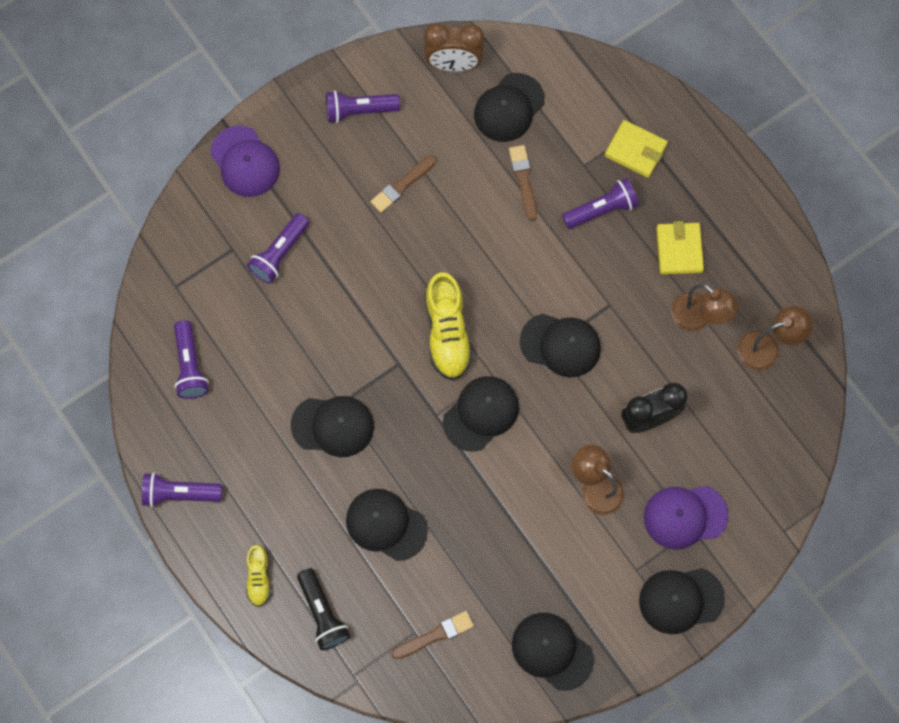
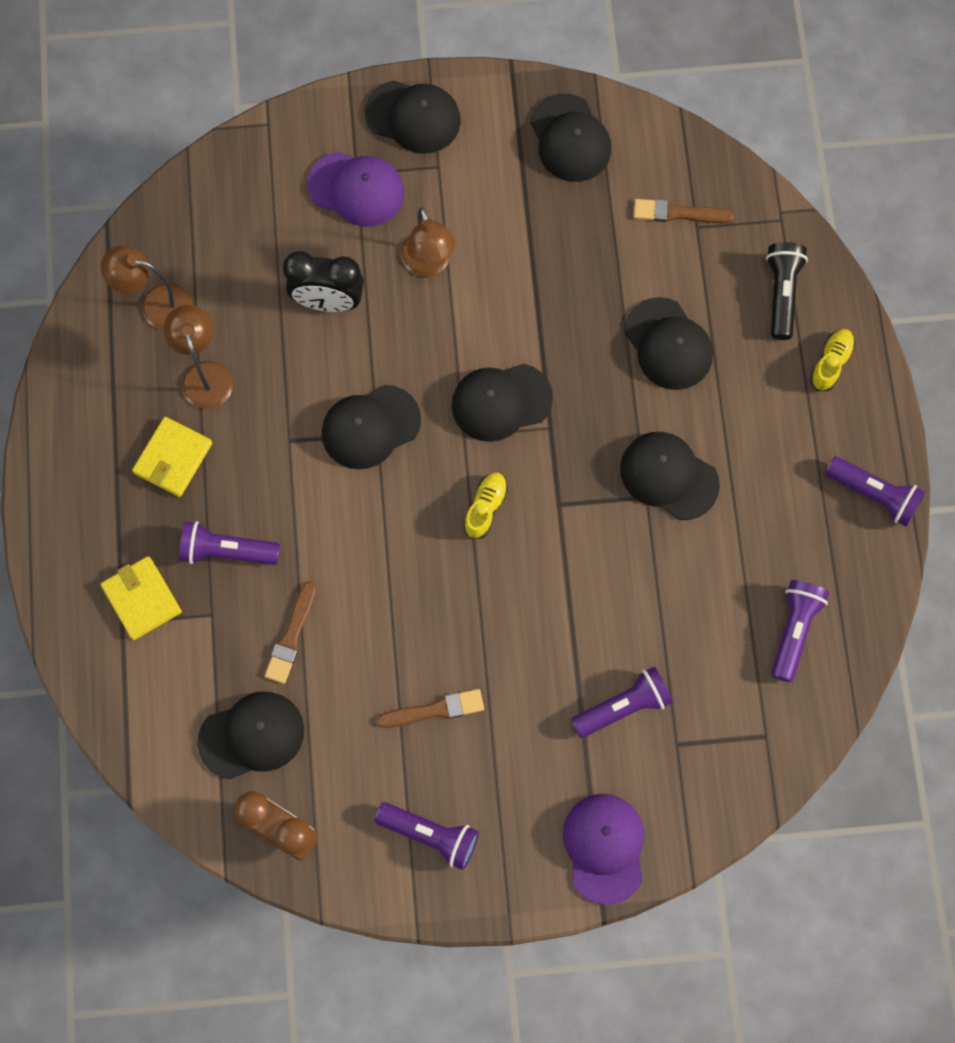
camera: 150 degrees left, 0 degrees up
(447, 333) = (485, 508): yellow shoe -> yellow shoe, size x0.55
(560, 345) = (370, 427): black cap -> black cap turned 75 degrees counterclockwise

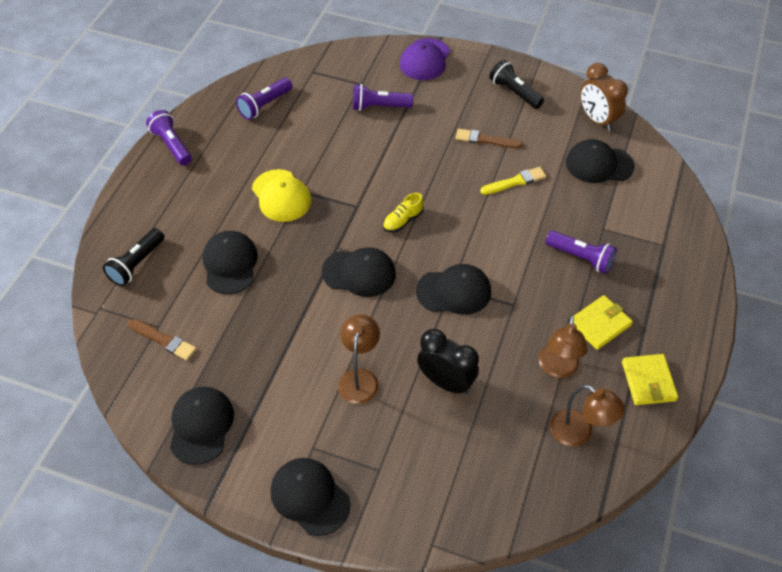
camera: 155 degrees left, 20 degrees down
(142, 599) = (647, 252): yellow wallet -> yellow wallet (648, 381)
(291, 636) = (556, 201): brown brush -> none
(356, 189) = (385, 457): purple cap -> none
(361, 646) = (515, 182): none -> yellow brush
(430, 835) = (514, 92): purple flashlight -> black flashlight
(669, 476) = (281, 196): black cap -> yellow cap
(831, 363) = (140, 215): yellow shoe -> none

